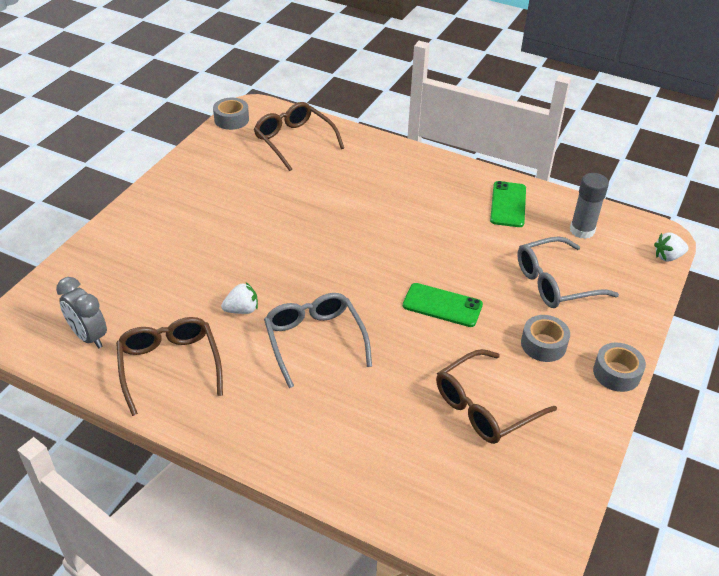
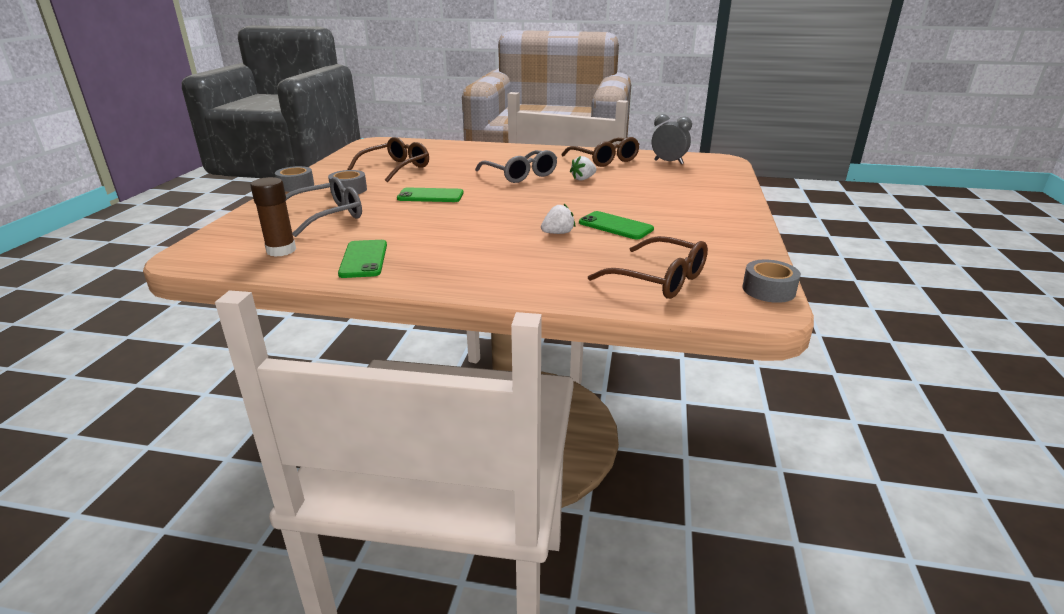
camera: 165 degrees right, 15 degrees down
(277, 206) = (615, 226): none -> green phone
(582, 230) = (281, 250): grey glue stick -> brown glue stick
(668, 257) = (194, 244): white strawberry -> white strawberry (558, 233)

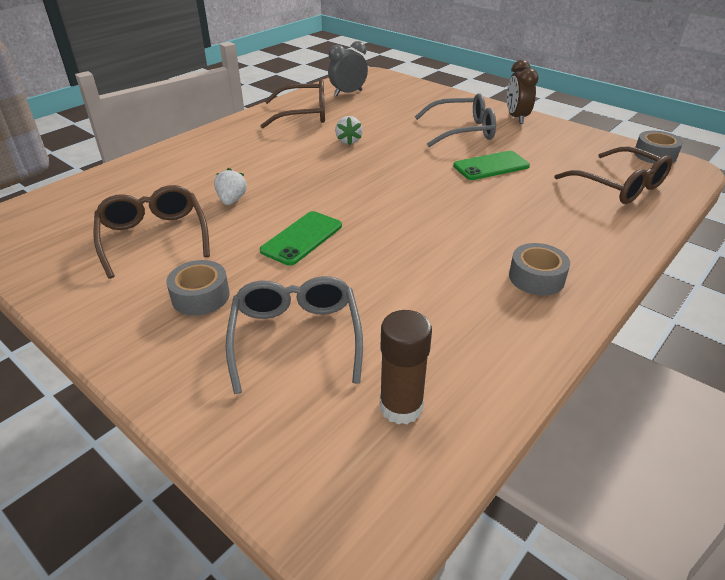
camera: 60 degrees left, 10 degrees up
(296, 186) = (114, 345): grey tape -> grey tape (536, 278)
(364, 259) = (481, 335): green phone -> none
(520, 175) = (295, 166): grey glasses -> grey glasses (462, 131)
(558, 233) = (488, 197): white strawberry -> white strawberry (232, 200)
(659, 280) = (620, 186): brown glasses -> brown glasses turned 75 degrees clockwise
(739, 220) = (516, 118): none -> brown clock

